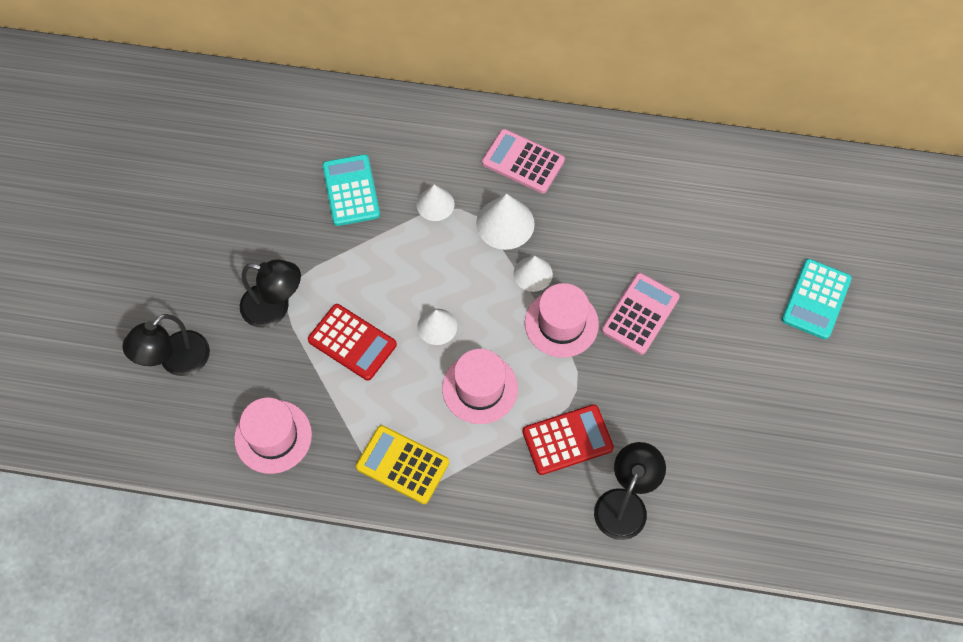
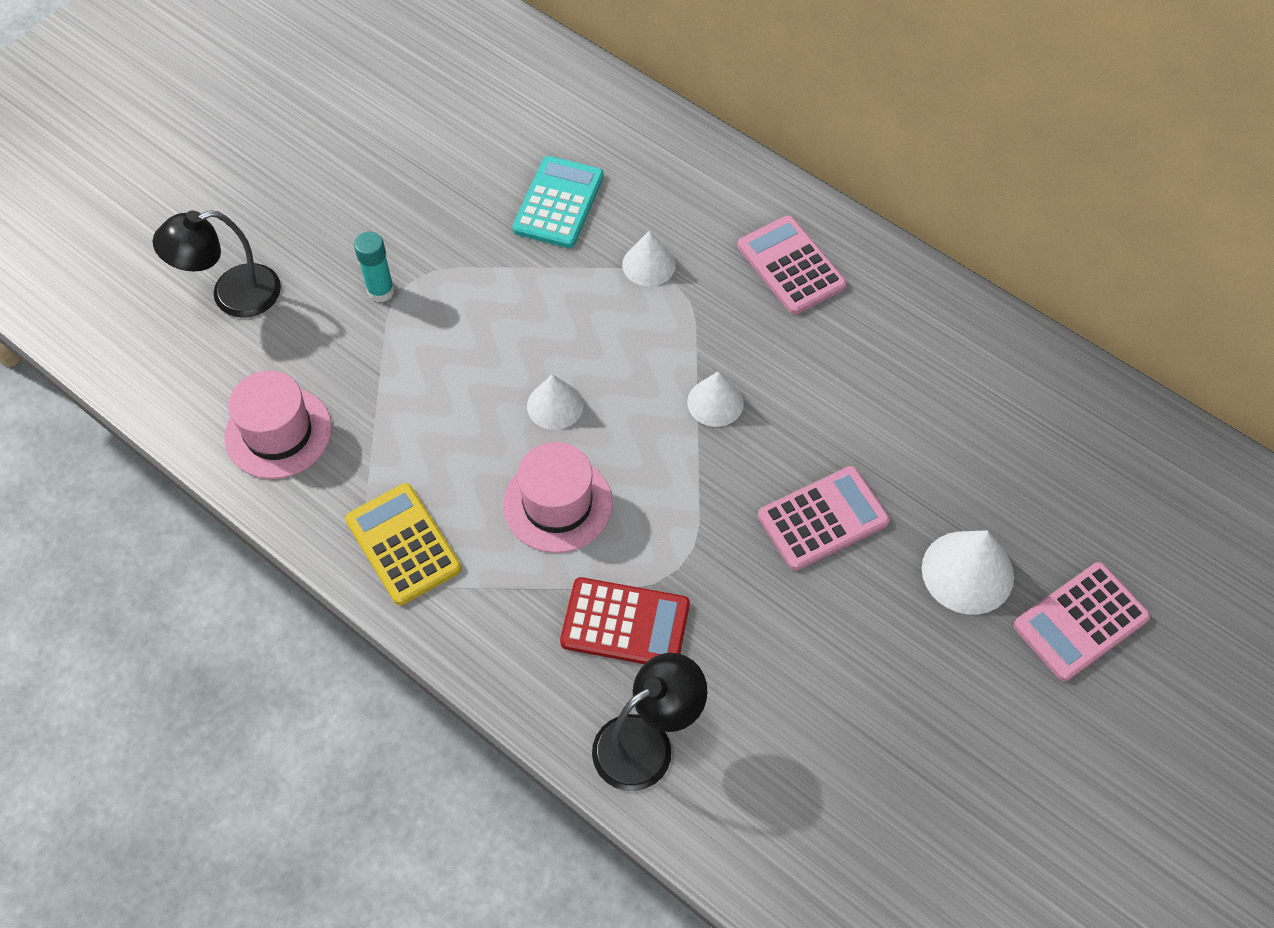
camera: 30 degrees right, 5 degrees down
(275, 308) = (381, 291): black lamp -> turquoise glue stick
(352, 342) = (442, 373): red calculator -> none
(505, 223) = (720, 327): white cone -> white cone (967, 572)
(561, 323) = (712, 479): pink hat -> none
(816, 299) = (1080, 622): turquoise calculator -> pink calculator

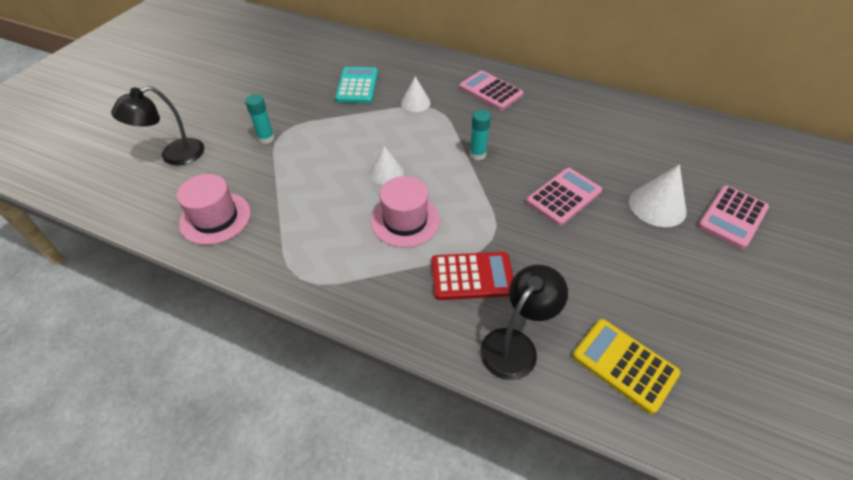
camera: 15 degrees left, 10 degrees down
(403, 544) = (313, 262): yellow calculator -> yellow calculator (624, 365)
(715, 402) = (477, 154): white cone -> turquoise glue stick

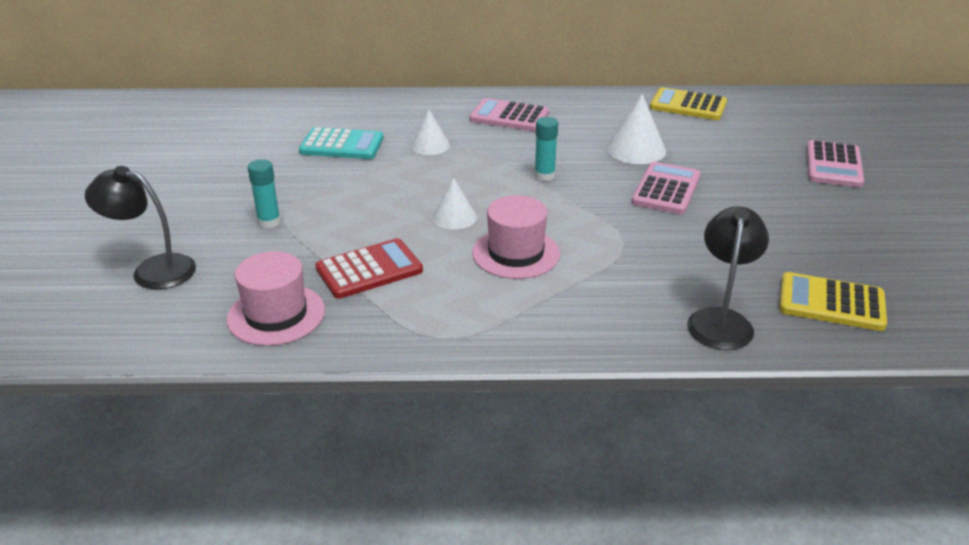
camera: 25 degrees left, 15 degrees down
(174, 155) = (152, 270): black lamp -> black lamp turned 75 degrees clockwise
(357, 86) = (342, 145): turquoise calculator -> turquoise calculator turned 120 degrees clockwise
(472, 276) = (630, 279): red calculator -> red calculator (369, 270)
(642, 117) = (688, 105): none -> yellow calculator
(657, 206) = (761, 174): white cone -> white cone (635, 149)

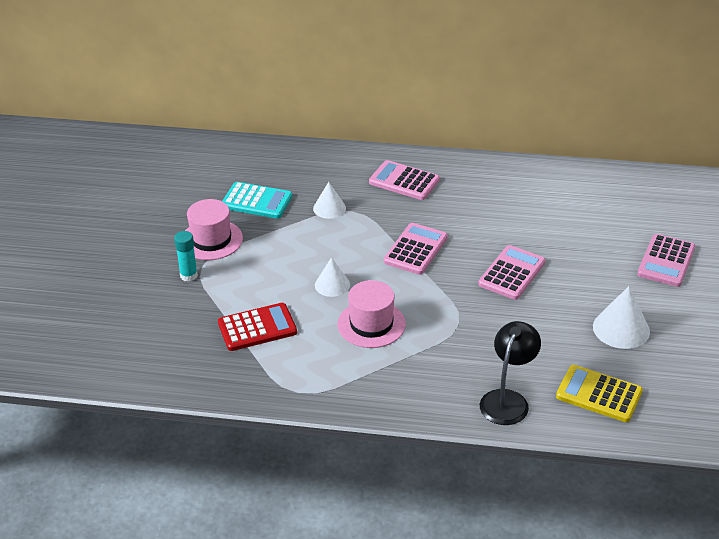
camera: 10 degrees right, 5 degrees up
(152, 270) = (99, 311): black lamp -> none
(276, 314) = (184, 360): pink hat -> pink hat (211, 240)
(544, 176) = (415, 249): turquoise glue stick -> pink calculator
(635, 149) = (501, 228): white cone -> white cone (621, 329)
(688, 105) = (566, 182): yellow calculator -> none

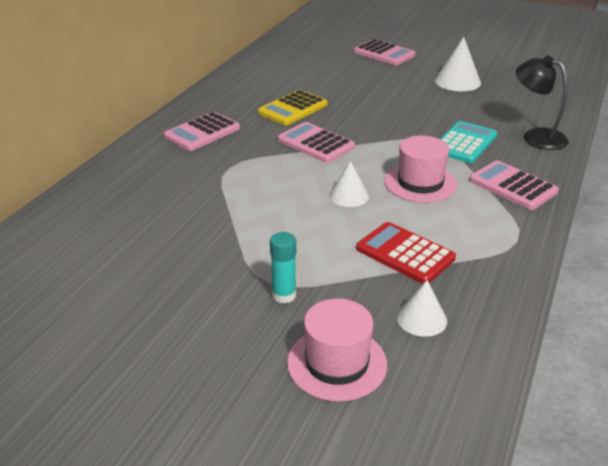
camera: 75 degrees left, 5 degrees down
(211, 240) = (220, 268): pink hat -> pink hat (337, 363)
(257, 201) = (166, 224): turquoise calculator -> turquoise calculator (464, 143)
(257, 328) = (405, 254): red calculator -> red calculator turned 45 degrees counterclockwise
(329, 208) = (216, 179): white cone -> white cone (421, 319)
(512, 273) = (372, 108): pink calculator -> pink calculator (512, 186)
(599, 394) = (532, 102): yellow calculator -> yellow calculator (293, 109)

